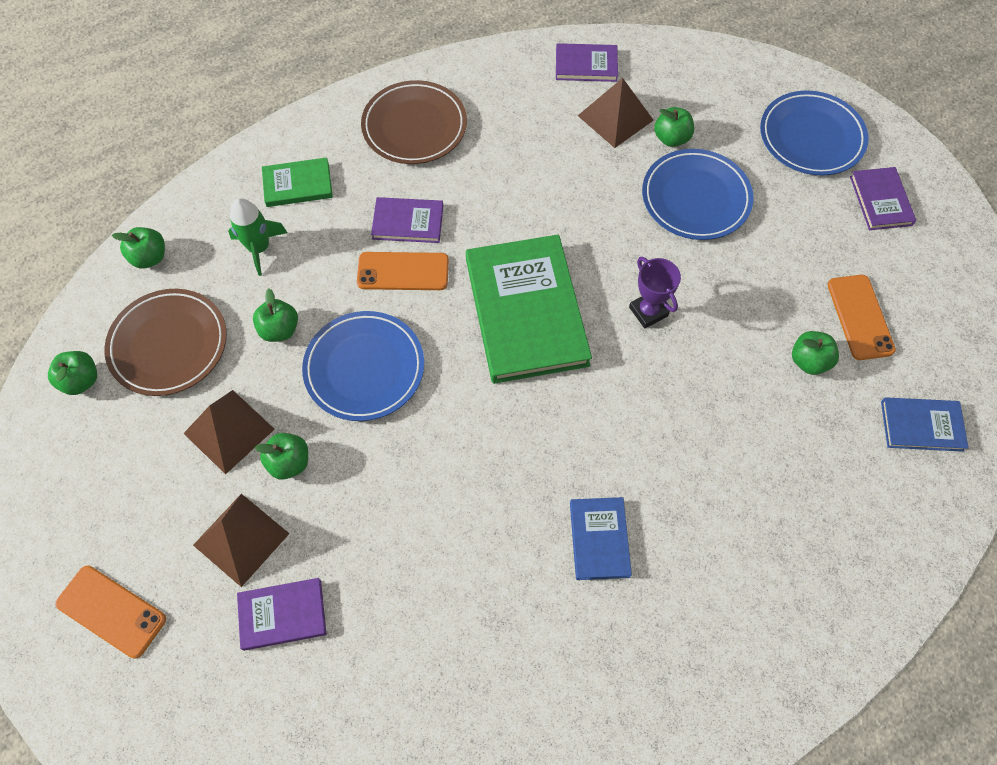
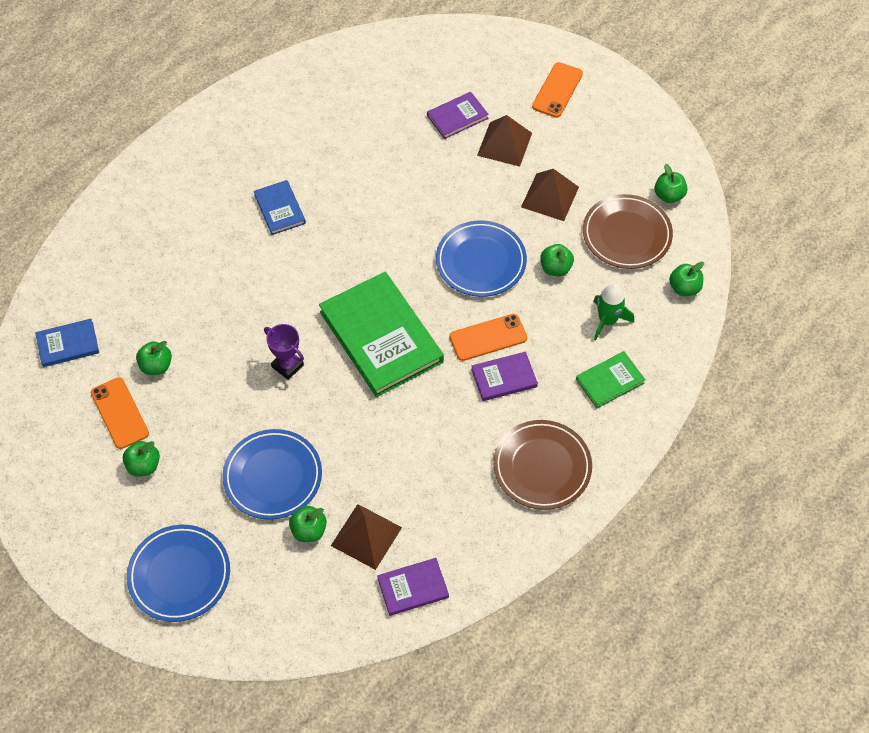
camera: 160 degrees right, 5 degrees down
(111, 611) = (557, 90): orange phone -> orange phone turned 75 degrees counterclockwise
(289, 462) = (499, 191): green apple -> green apple (144, 465)
(880, 200) = (109, 527): purple book -> none

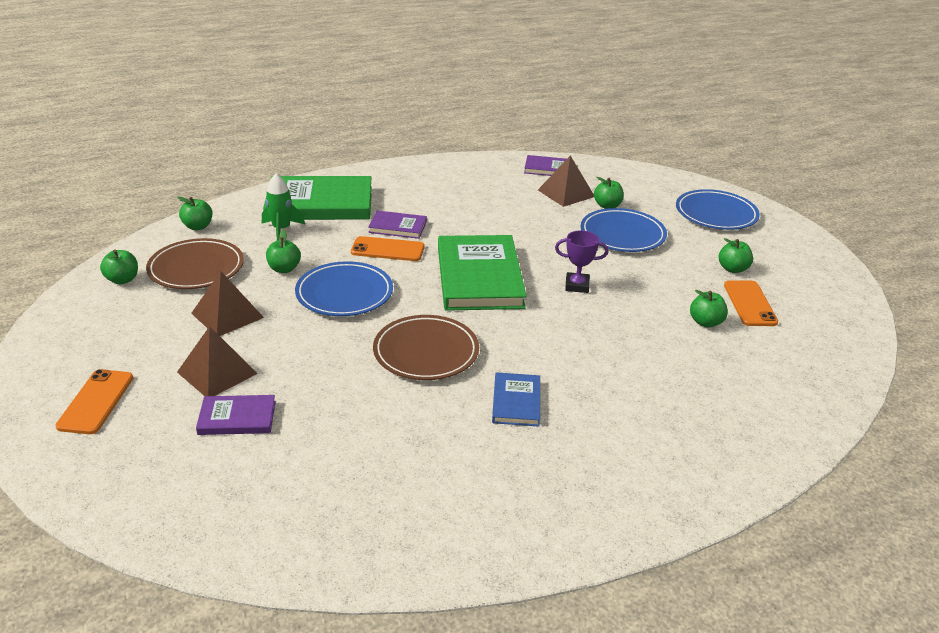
camera: 155 degrees left, 25 degrees down
(68, 344) = (799, 365): blue book -> none
(287, 366) = (577, 286): purple trophy -> purple trophy turned 60 degrees counterclockwise
(542, 467) = (414, 185): brown plate -> brown plate (426, 352)
(557, 90) = (96, 402): orange phone -> orange phone turned 45 degrees counterclockwise
(610, 381) = (320, 203): green book -> green book, size x2.04

